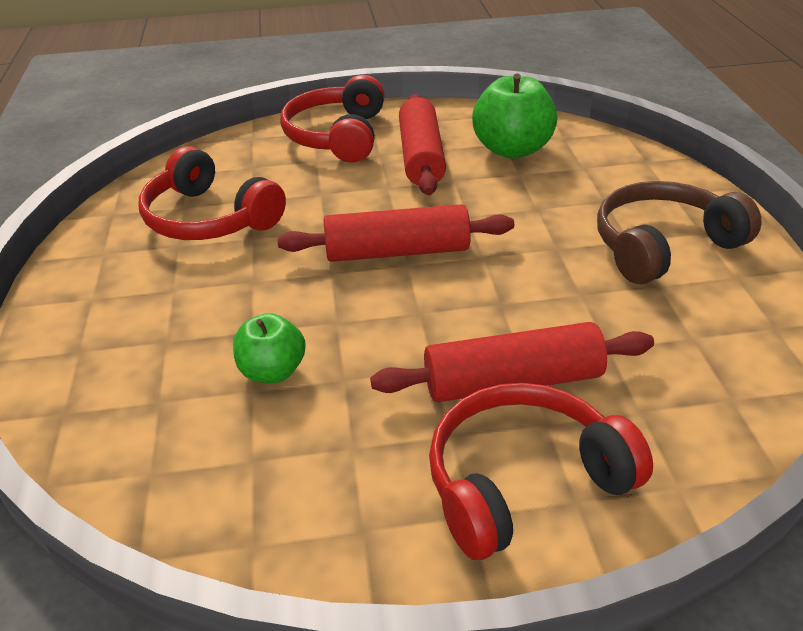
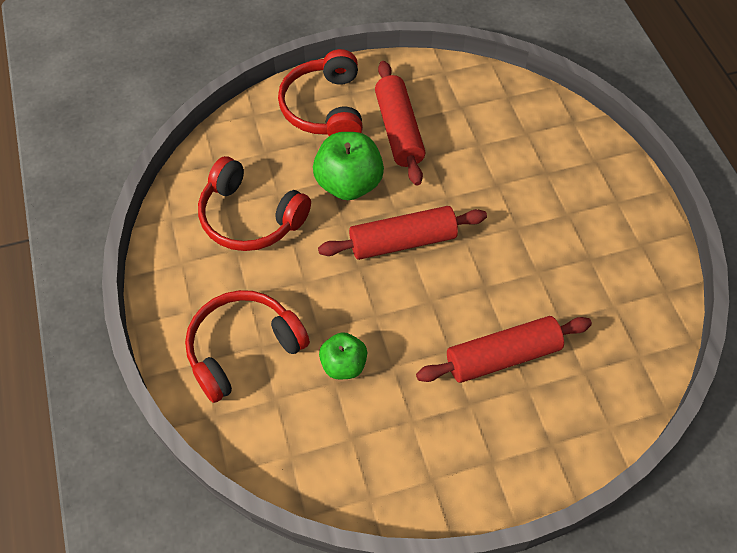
camera: 10 degrees left, 20 degrees up
(512, 150) = (469, 115): green apple -> green apple (349, 184)
(523, 481) = (519, 434): red headphones -> red headphones (243, 348)
(663, 246) = (590, 218): brown headphones -> none

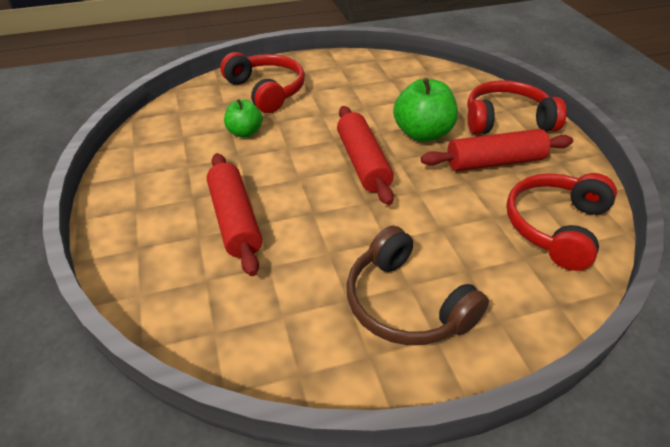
camera: 90 degrees right, 15 degrees down
(250, 218) = (380, 89): red headphones -> red headphones (555, 226)
(588, 218) = (405, 304): none -> brown headphones

